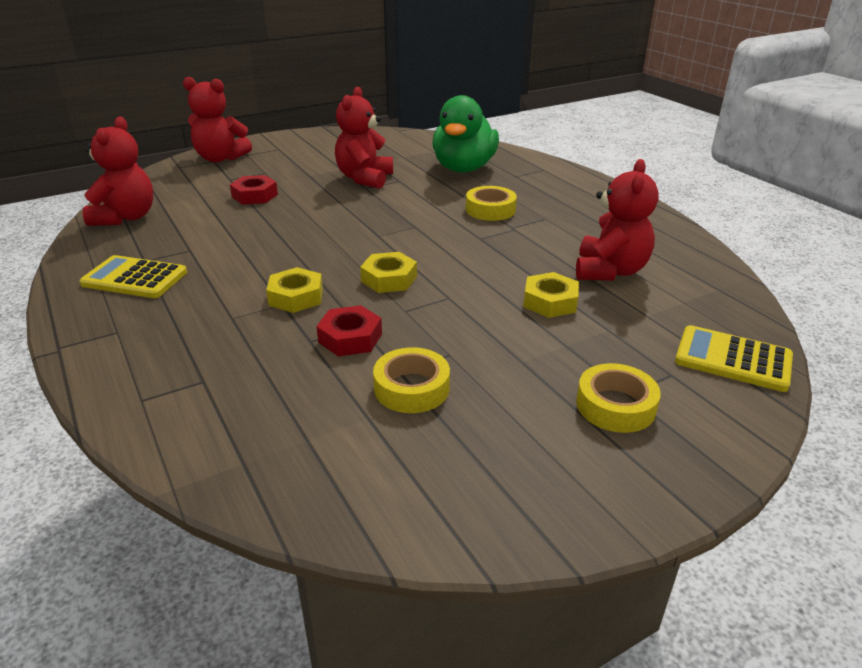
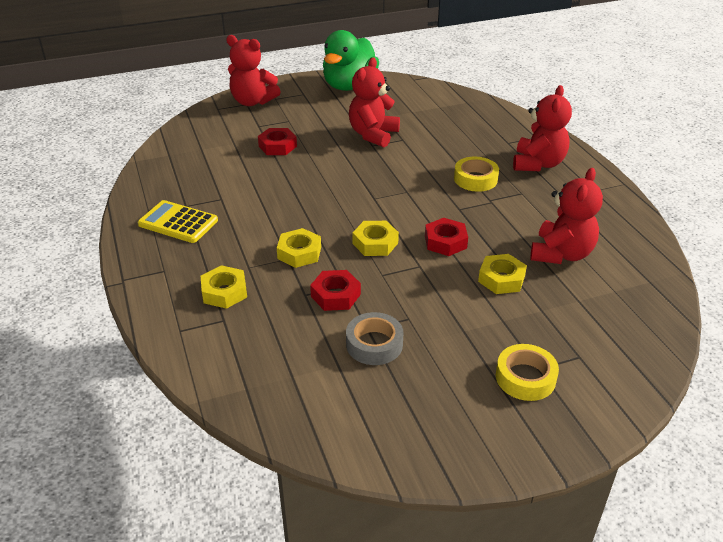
camera: 10 degrees right, 5 degrees up
(126, 217) = (173, 161): red teddy bear -> red teddy bear (538, 164)
(201, 348) = (224, 292): none -> yellow nut
(411, 388) = (374, 344): yellow tape -> grey tape
(464, 168) = (463, 130): green duck -> green duck (349, 86)
(473, 270) = (445, 242): none -> red nut
(733, 359) = (634, 349): yellow calculator -> none

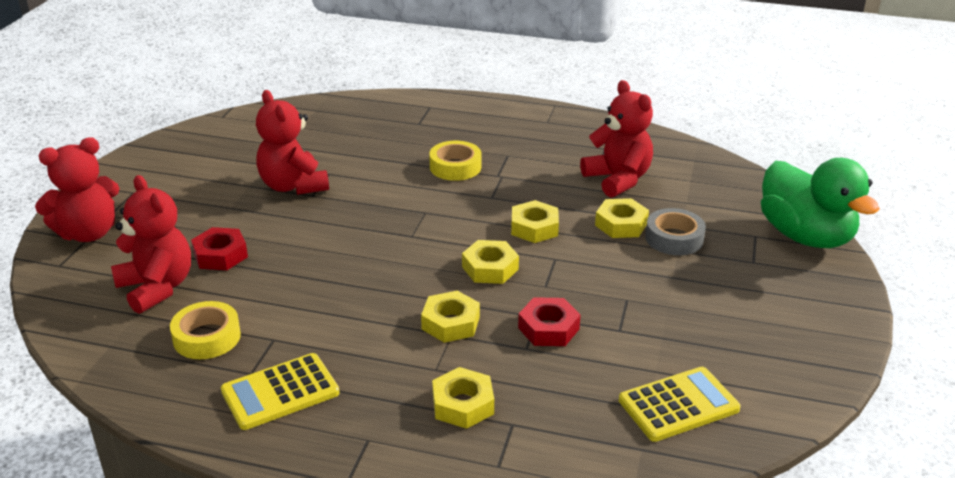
camera: 55 degrees left, 5 degrees down
(309, 390) = (678, 405): none -> yellow calculator
(349, 86) = (168, 157): green duck -> green duck (805, 236)
(374, 344) = (646, 336): grey tape -> grey tape (674, 238)
(445, 242) = (534, 228): red nut -> yellow nut
(525, 378) = (760, 273): yellow tape -> yellow tape (207, 337)
(538, 164) = (474, 126): red teddy bear -> red teddy bear (157, 288)

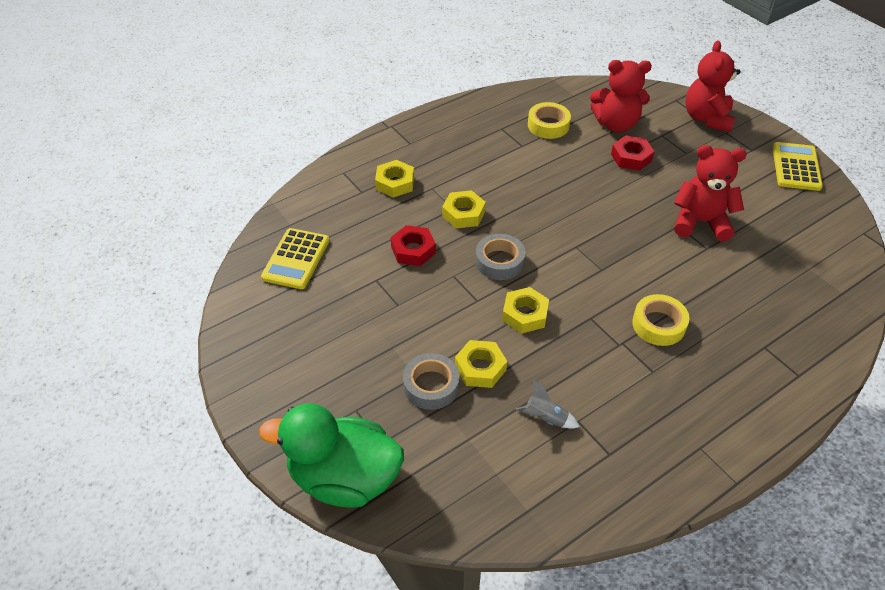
camera: 130 degrees right, 15 degrees up
(280, 392) = (475, 131): yellow calculator -> yellow calculator (796, 167)
(490, 268) = (499, 261): yellow nut -> grey tape
(618, 180) = (545, 418): red teddy bear -> grey rocket

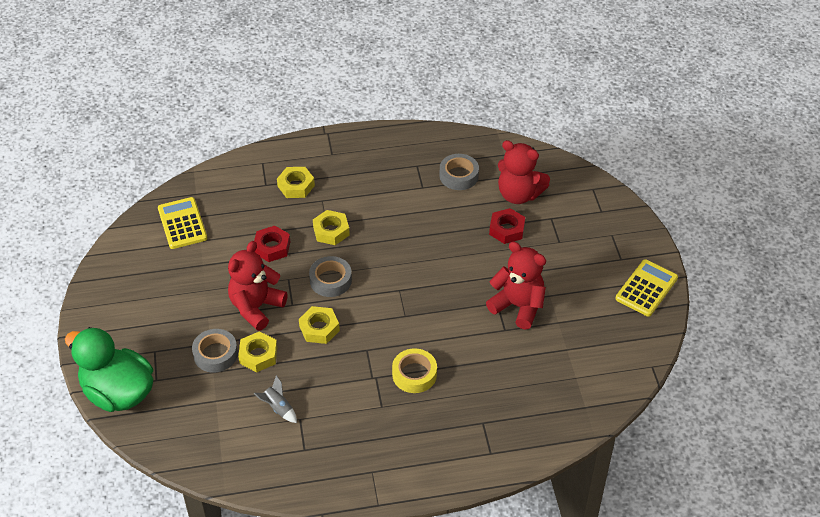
camera: 25 degrees right, 0 degrees up
(296, 259) = (182, 223): yellow calculator -> yellow calculator turned 120 degrees clockwise
(548, 125) = (458, 176): yellow tape -> grey tape
(707, 118) = (605, 216): red teddy bear -> red teddy bear (256, 307)

